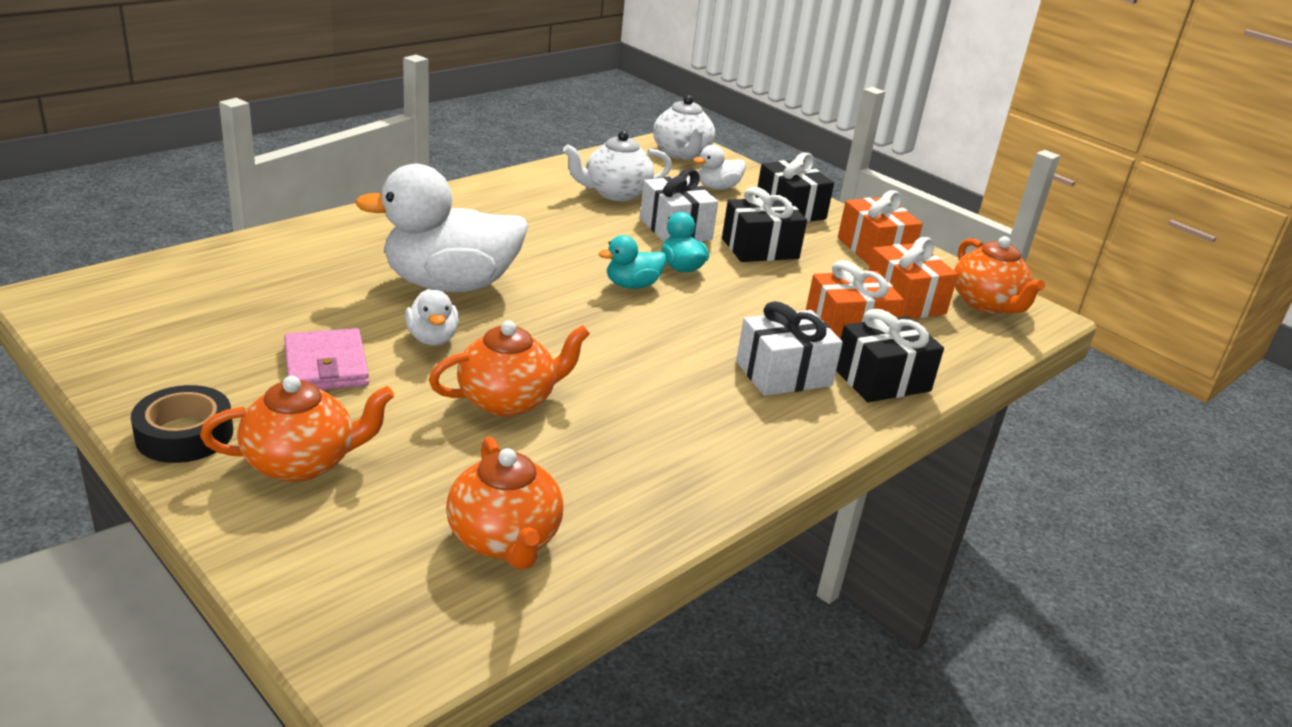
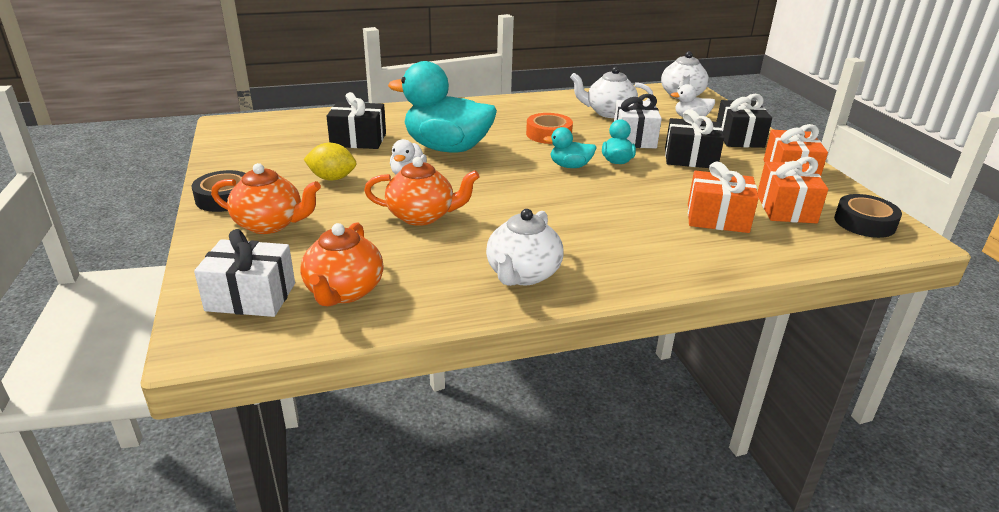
camera: 30 degrees right, 0 degrees up
(326, 365) = (332, 178): pink wallet -> yellow lemon
(450, 284) = (447, 148): white duck -> turquoise duck
(567, 239) = (548, 134): none -> orange tape
(701, 456) = (522, 275): none -> white teapot
(783, 374) = (635, 237): white gift -> white gift (251, 297)
(882, 380) = (715, 256): black gift -> black gift (358, 140)
(987, 304) = (864, 223): orange teapot -> black tape

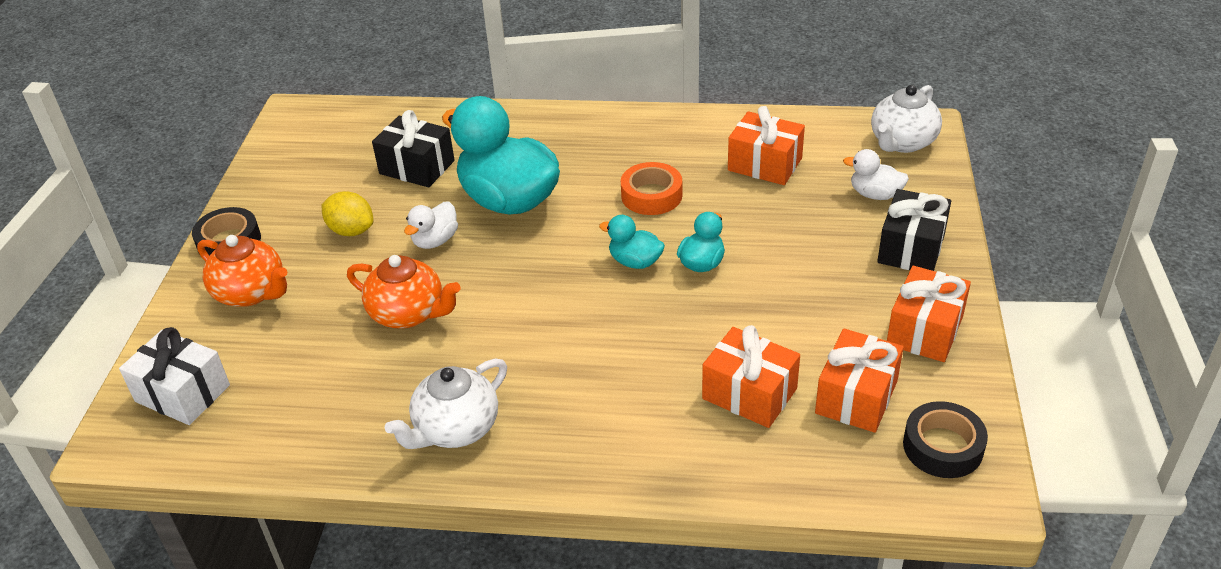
camera: 25 degrees right, 10 degrees up
(344, 292) = (268, 408): orange teapot -> none
(609, 113) = (765, 164): white teapot -> orange gift
(634, 138) = (759, 223): white gift -> none
(690, 158) = (805, 277): black gift -> none

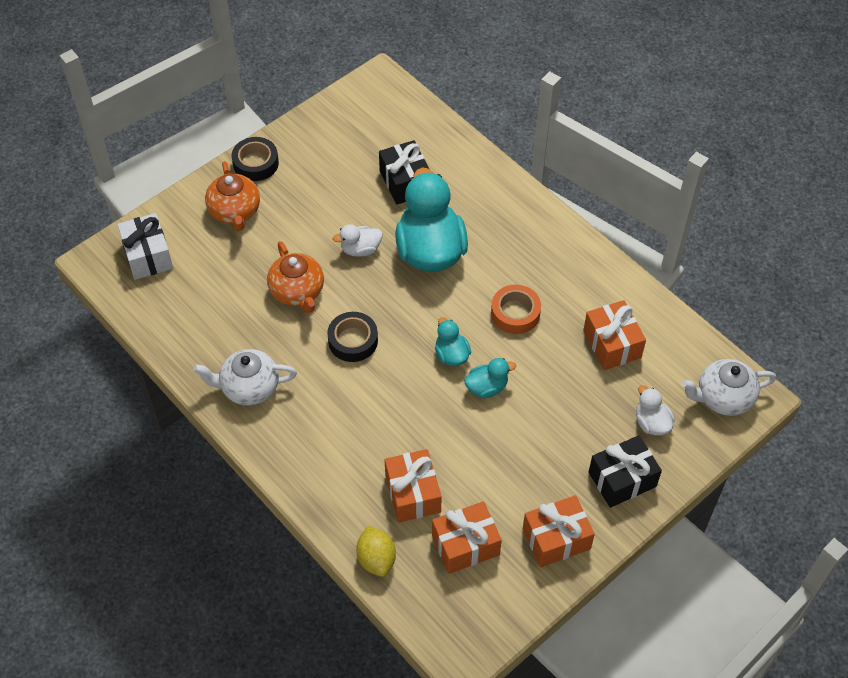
camera: 40 degrees right, 15 degrees up
(351, 230) = (324, 205): yellow lemon -> yellow lemon (376, 559)
(943, 447) = (473, 613): black tape -> black tape (353, 340)

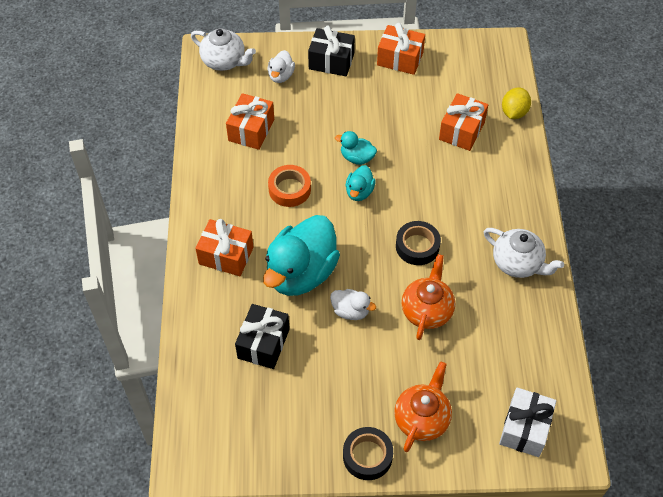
camera: 140 degrees left, 0 degrees up
(465, 545) = (455, 87): orange gift -> orange gift (226, 256)

